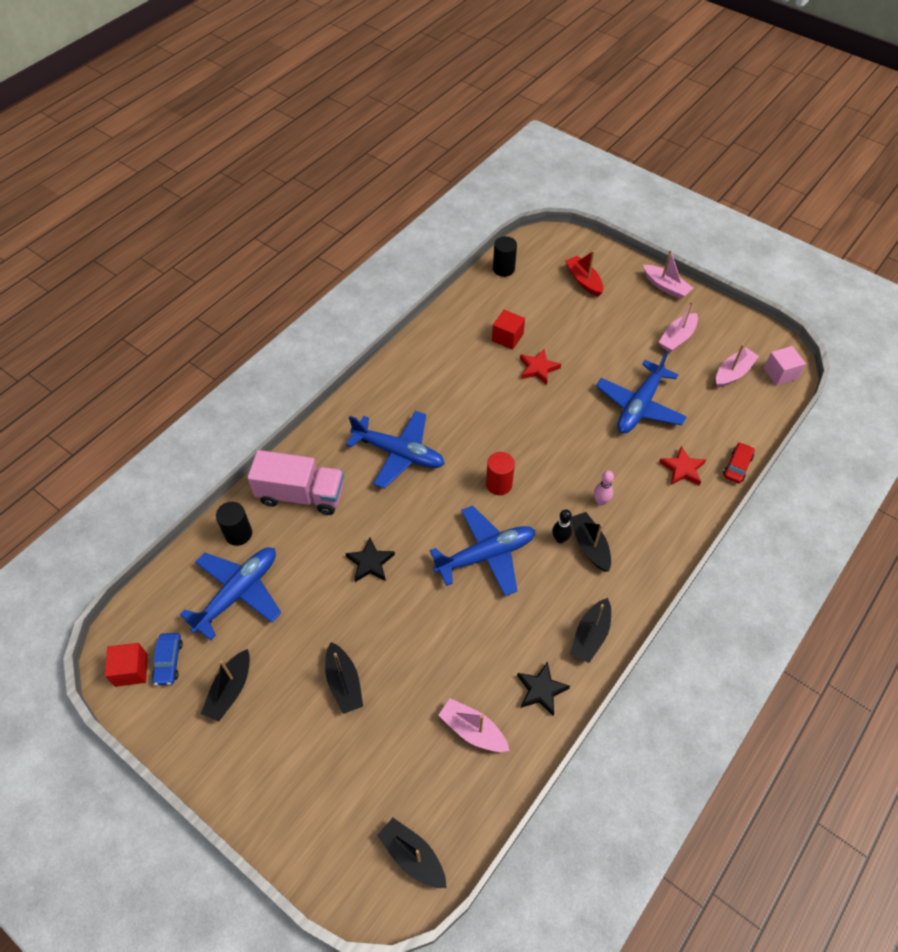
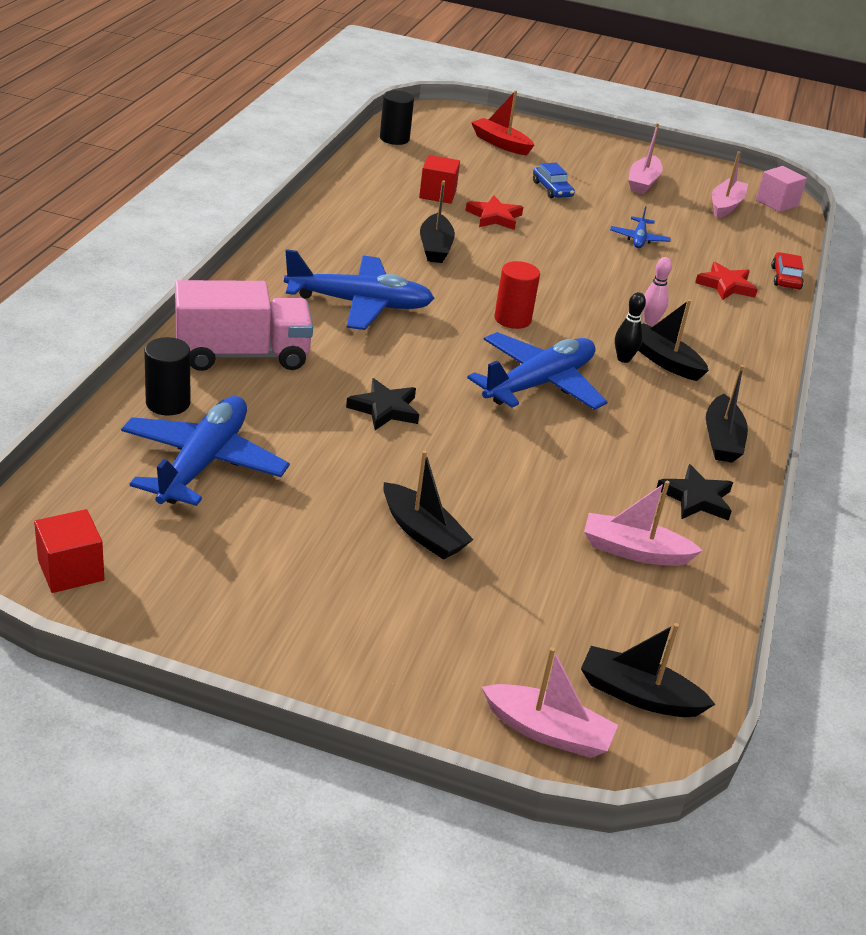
camera: 25 degrees left, 20 degrees down
(168, 661) = (130, 551): blue car -> blue car (552, 189)
(230, 690) = (251, 567): black boat -> black boat (435, 247)
(639, 406) = (639, 239): blue plane -> blue plane, size x0.49
(665, 287) = (600, 144): pink boat -> pink boat (548, 731)

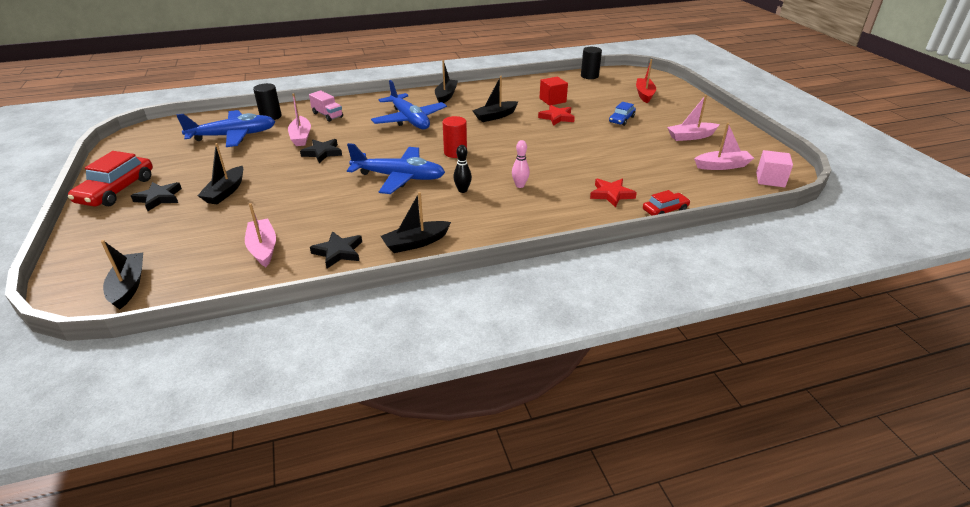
camera: 60 degrees right, 0 degrees up
(71, 570) = (136, 140): red cube -> none
(242, 355) = (327, 115): pink truck -> pink truck, size x0.54
(285, 641) = (116, 190): none -> red car
(372, 602) = (159, 198): none -> black star
(548, 731) = (83, 269): pink boat -> pink boat (301, 137)
(639, 239) = (614, 155): blue plane -> none
(664, 361) = (480, 201): black boat -> black boat (446, 96)

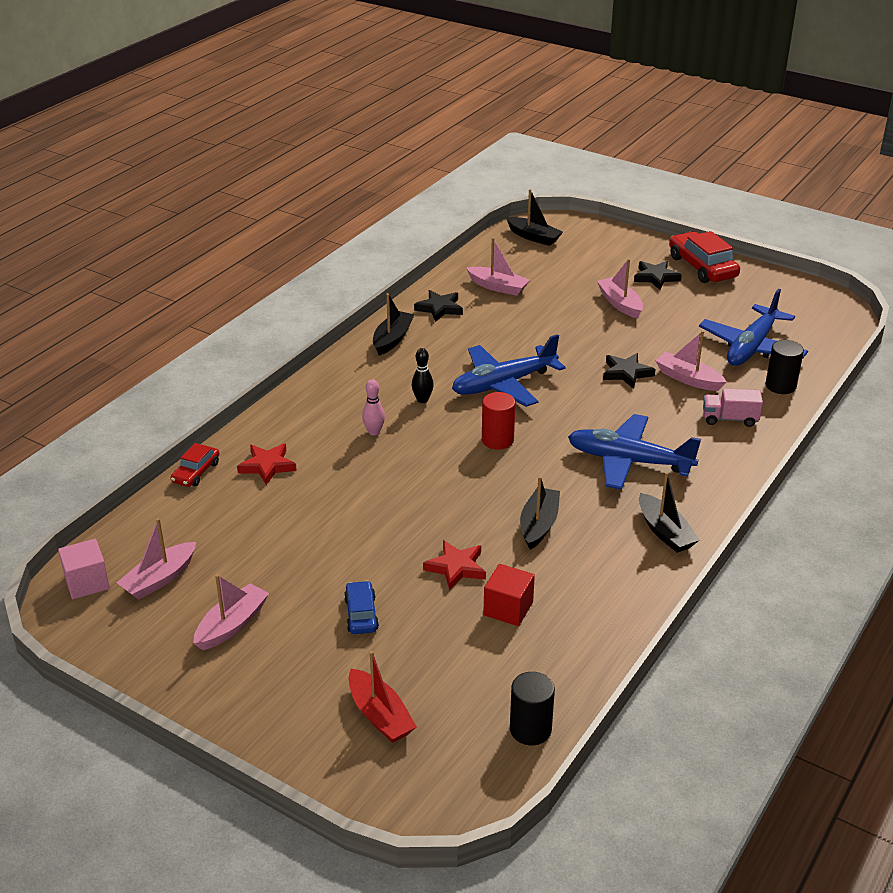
camera: 140 degrees right, 0 degrees up
(225, 192) = (620, 304): black boat -> pink boat

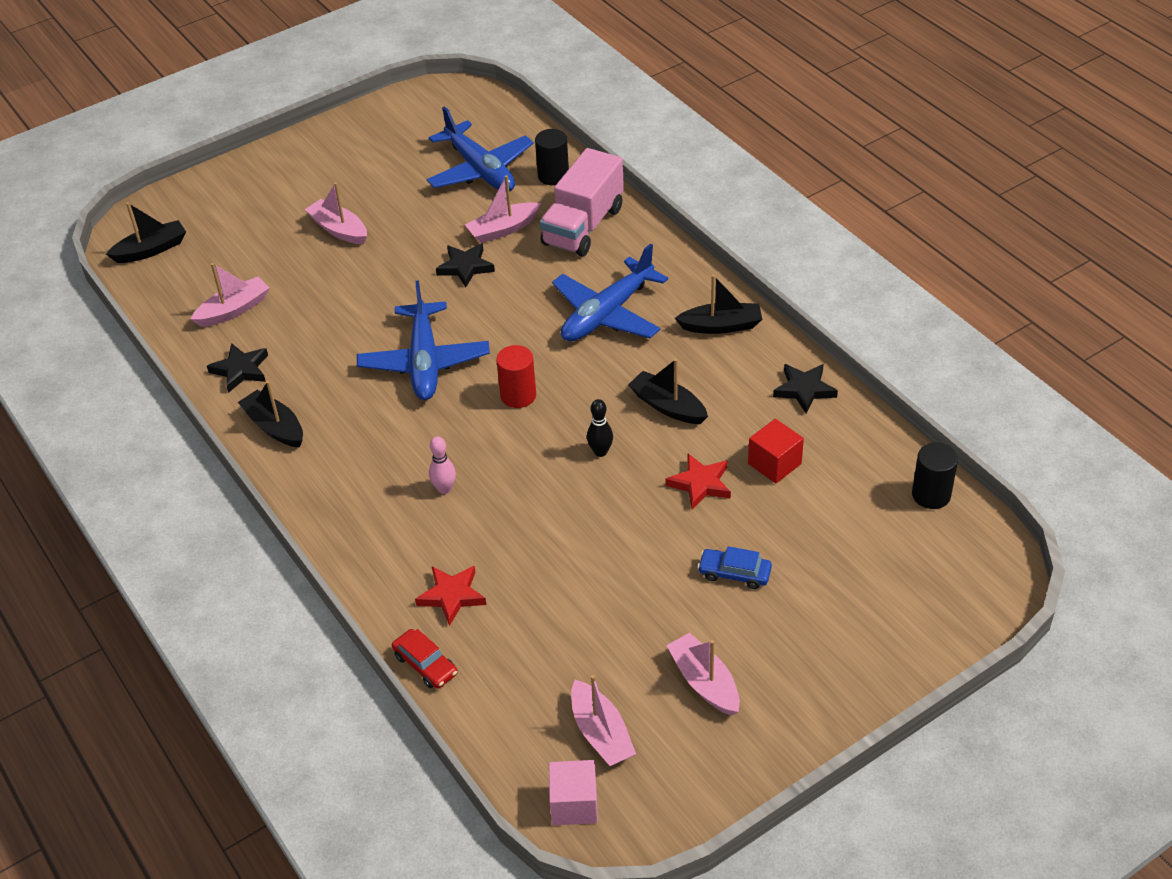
camera: 65 degrees left, 10 degrees up
(380, 715) = (876, 594): red boat -> none
(422, 400) = (411, 433): black bowling pin -> black bowling pin (600, 452)
(620, 304) = (339, 230): pink boat -> pink boat turned 45 degrees clockwise
(656, 277) = (309, 187): black star -> black star (804, 390)
(702, 267) = (316, 149): red car -> none
(729, 419) = (583, 226): pink truck -> pink truck, size x1.84

